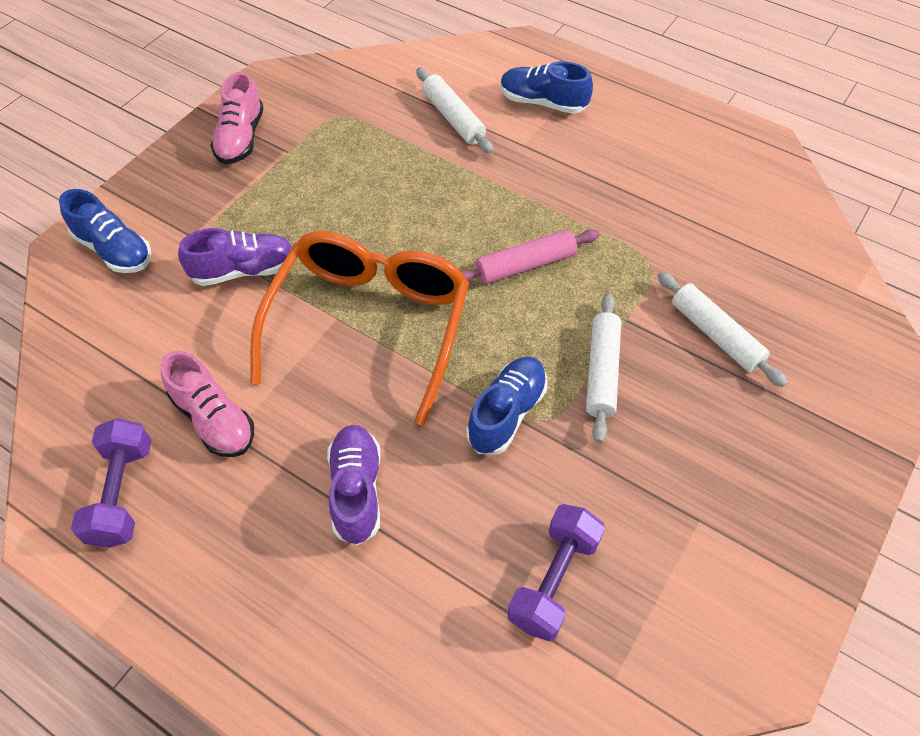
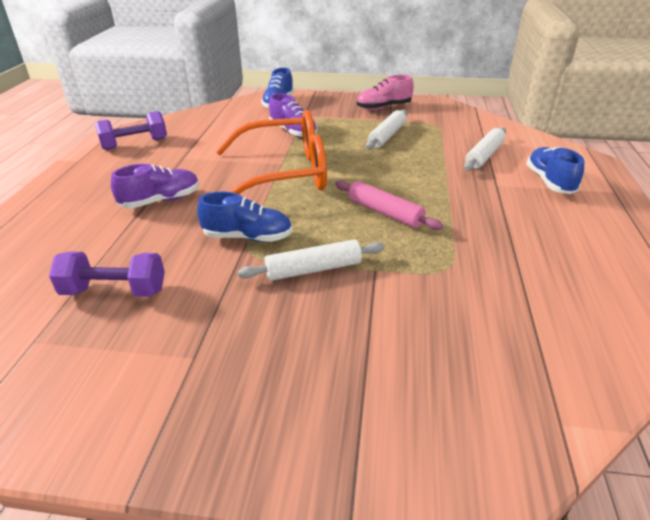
camera: 65 degrees right, 20 degrees down
(214, 419) = (190, 151): pink shoe -> none
(715, 335) = (403, 323): white rolling pin -> white rolling pin (387, 136)

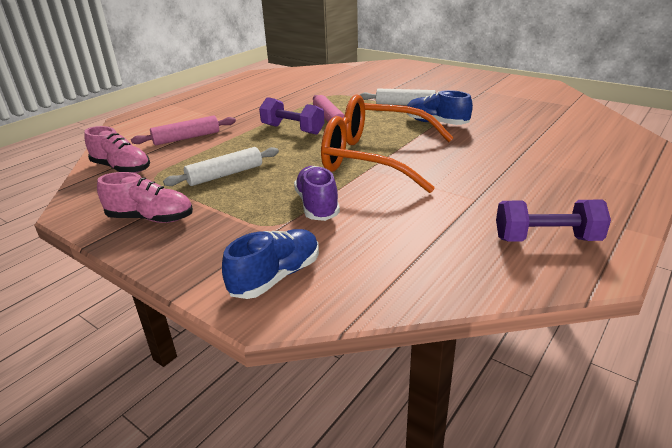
camera: 150 degrees left, 5 degrees down
(114, 291) = (530, 114): purple dumbbell -> purple dumbbell (292, 129)
(161, 201) = (502, 157): purple shoe -> none
(471, 124) = (121, 168): none -> pink shoe
(484, 155) = (186, 138): white rolling pin -> pink rolling pin
(549, 182) = (190, 115): blue shoe -> none

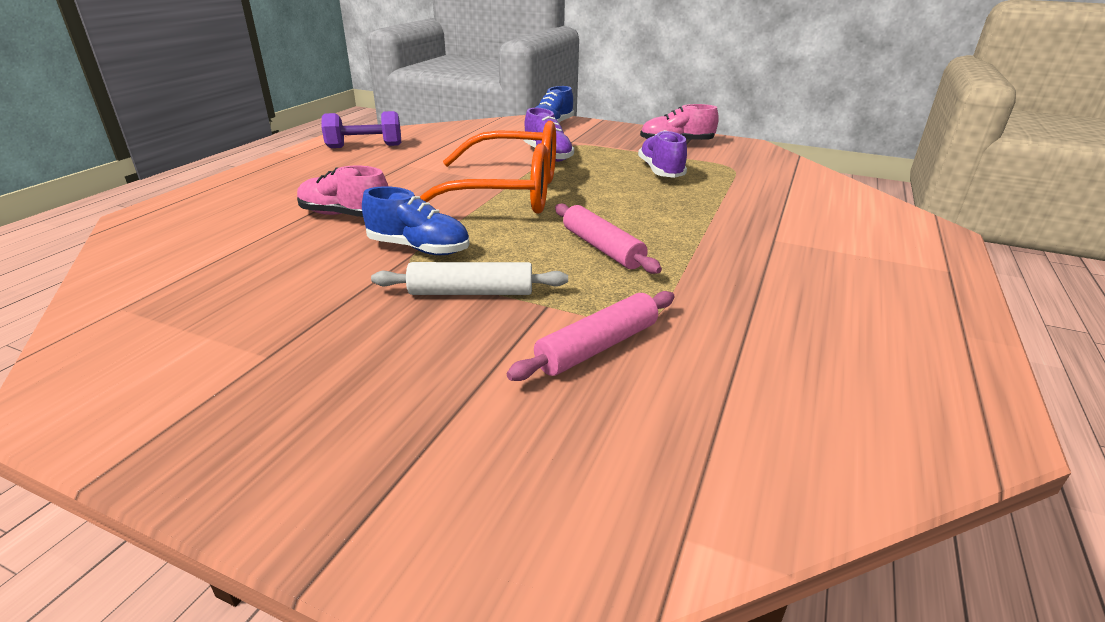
camera: 165 degrees right, 0 degrees up
(121, 168) = (781, 171): pink shoe -> pink shoe (345, 215)
(186, 138) = (778, 206): pink rolling pin -> pink rolling pin (597, 347)
(225, 175) = (661, 171): white rolling pin -> purple shoe
(292, 129) = (644, 226): purple dumbbell -> none

